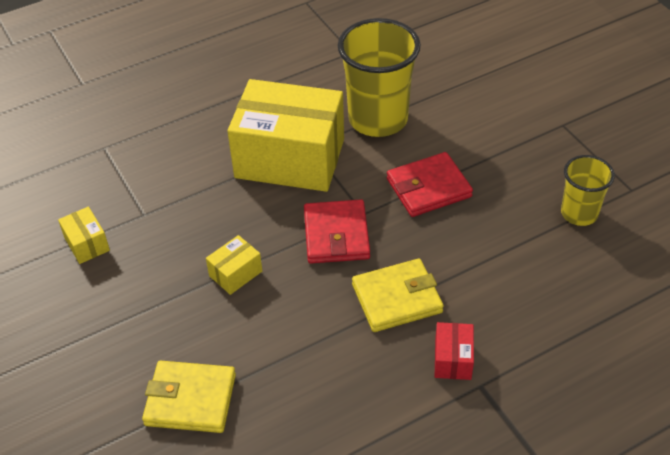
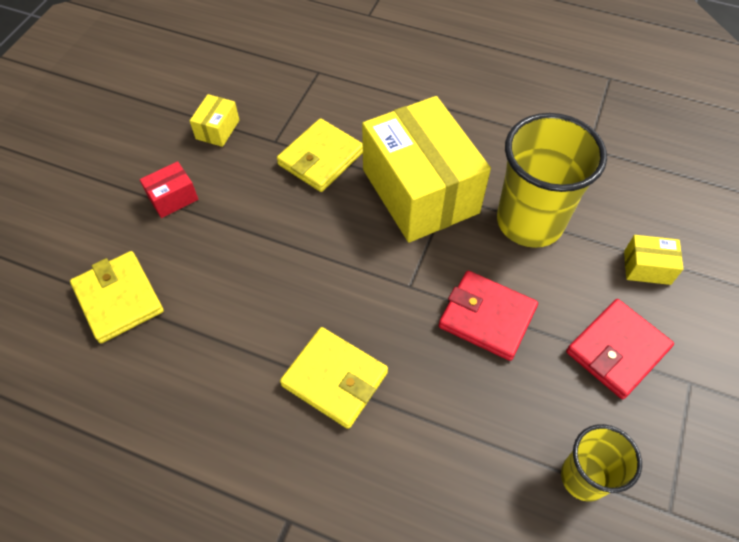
camera: 50 degrees right, 10 degrees up
(194, 196) = (321, 158): none -> yellow wallet
(235, 273) = (265, 240): yellow box -> yellow box (647, 267)
(336, 235) = (366, 283): red wallet -> red wallet (617, 350)
(453, 359) = (301, 475): red box -> red box (173, 198)

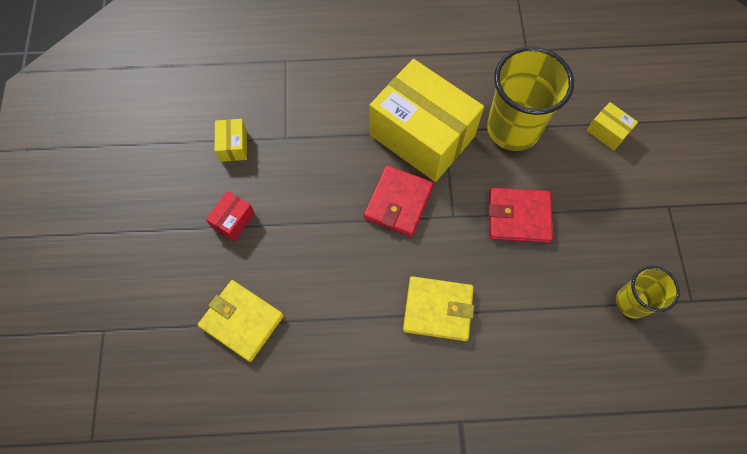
camera: 25 degrees left, 10 degrees up
(321, 158) = (331, 138): yellow wallet -> none
(617, 350) = (614, 203): red wallet -> red wallet (398, 202)
(647, 267) = (607, 132): yellow box -> yellow box turned 60 degrees clockwise

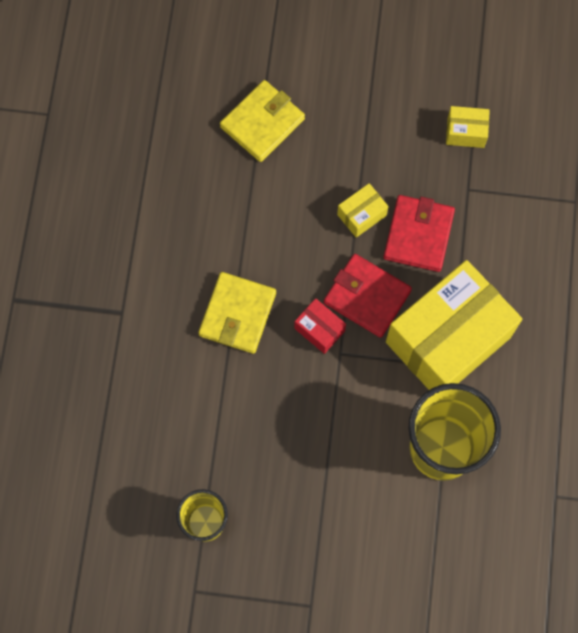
camera: 100 degrees right, 5 degrees up
(233, 220) = (374, 124): red box -> red box (319, 330)
(518, 217) = (327, 425): red wallet -> red wallet (418, 235)
(607, 132) = (420, 563): yellow box -> yellow box (361, 215)

